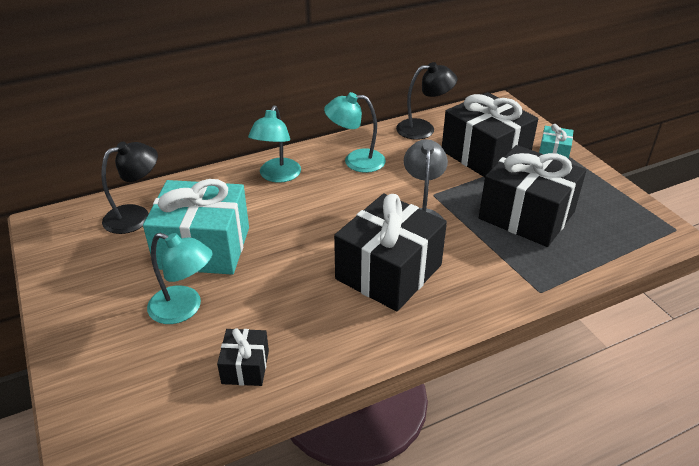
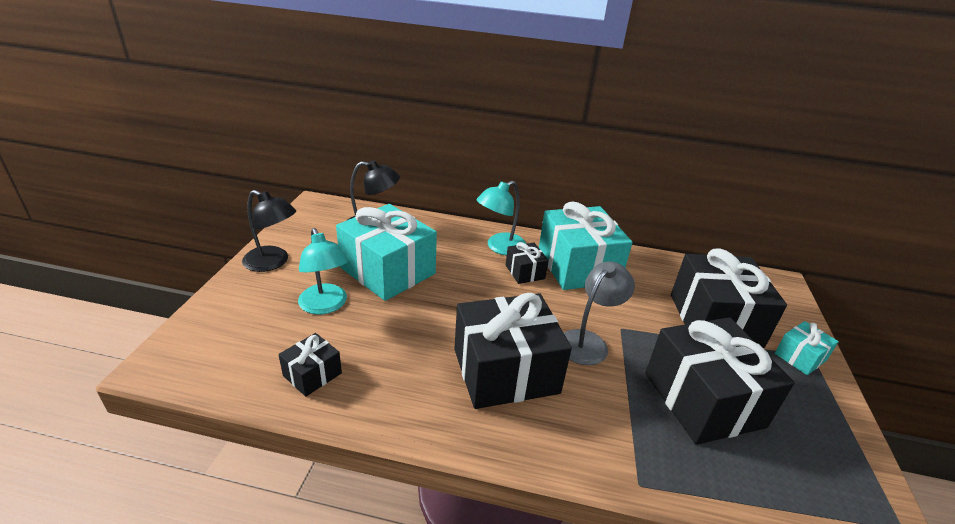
camera: 35 degrees right, 5 degrees down
(320, 187) = (525, 272): none -> black gift
(355, 161) = (578, 266): turquoise lamp -> turquoise gift
(423, 129) = (672, 269): black lamp -> black lamp (273, 262)

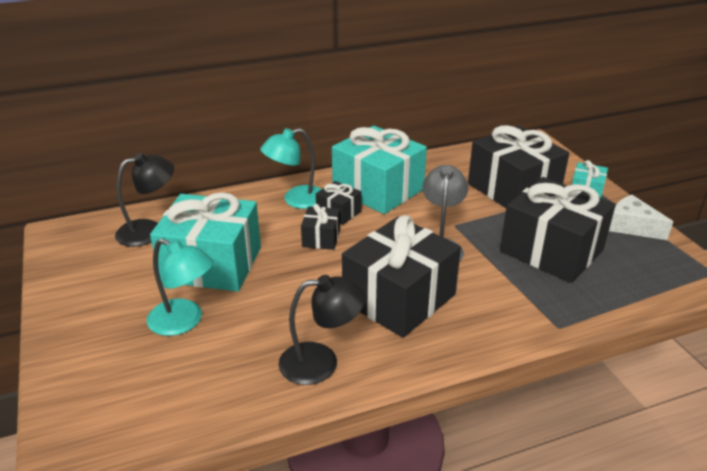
camera: 30 degrees left, 0 degrees up
(273, 262) = (79, 308): black lamp -> black lamp (321, 362)
(312, 374) = (238, 382): black gift -> black gift (321, 238)
(500, 247) = (296, 200): turquoise lamp -> turquoise lamp turned 45 degrees clockwise
(827, 419) = (632, 227): none -> white cheese

